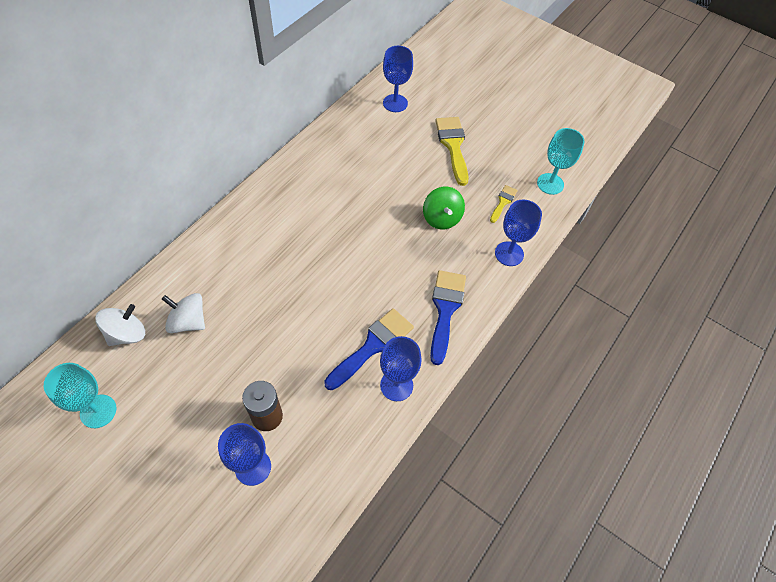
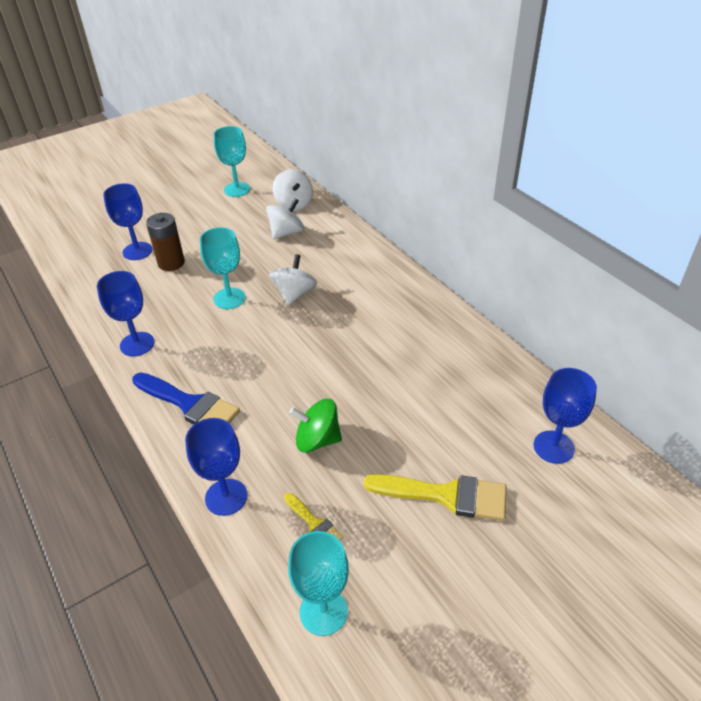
camera: 115 degrees right, 15 degrees down
(288, 282) = (294, 294): none -> white spinning top
(310, 333) = (229, 298): none -> turquoise goblet
(373, 346) = (188, 337): blue brush -> none

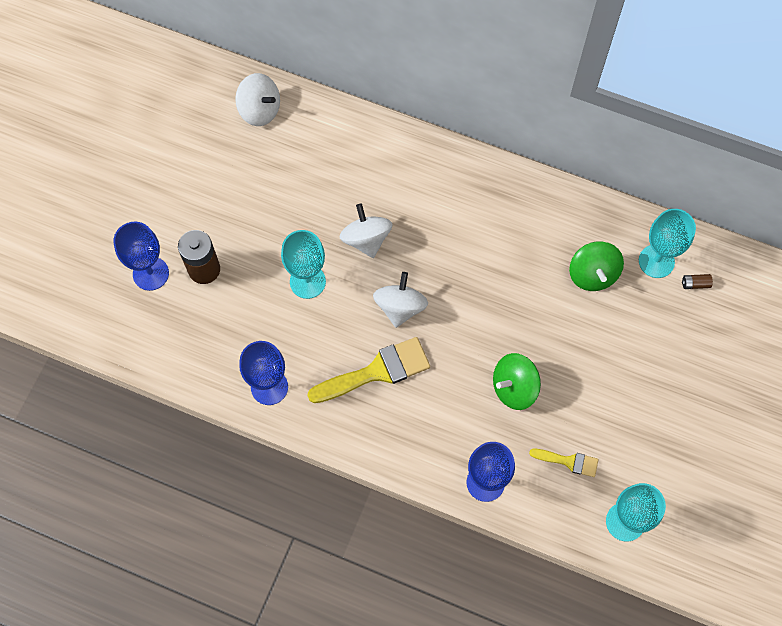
camera: 35 degrees left, 25 degrees up
(190, 404) = (379, 419): blue brush -> none
(237, 189) = (175, 120): turquoise goblet -> turquoise goblet (656, 261)
(286, 233) = (289, 159): white spinning top -> white spinning top (400, 307)
(446, 495) = (645, 377): yellow brush -> yellow brush (377, 371)
(457, 394) = (592, 274): none -> green spinning top
(553, 447) = (695, 284): blue goblet -> brown battery

